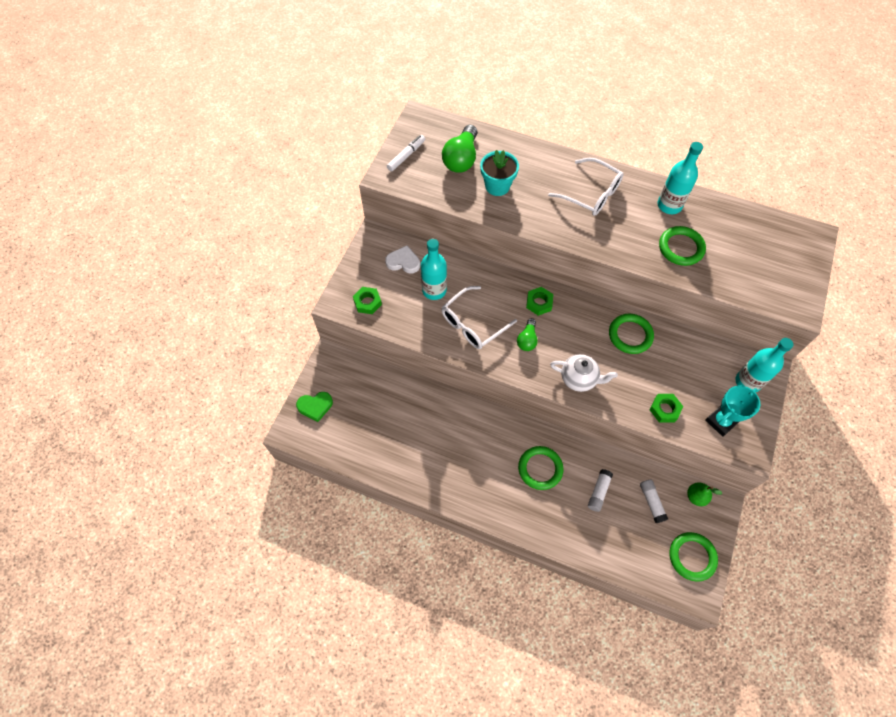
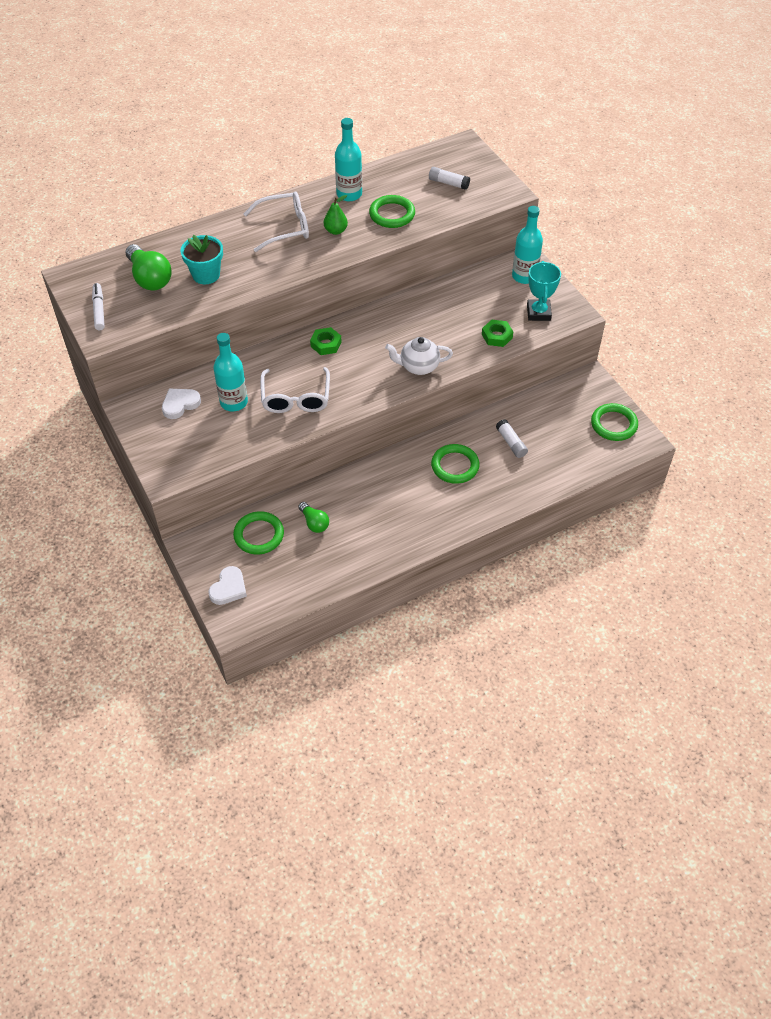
camera: 50 degrees left, 10 degrees down
(315, 406) = (229, 588): green heart -> white heart
(367, 302) = (190, 455): green nut -> none
(527, 340) = (350, 374): green light bulb -> green light bulb (314, 523)
(579, 379) = (418, 367): white teapot -> white teapot turned 150 degrees counterclockwise
(630, 335) = (416, 311): green ring -> green ring (259, 535)
(651, 502) = (550, 417): white glue stick -> white glue stick (448, 183)
(696, 496) = (571, 388): green pear -> green pear (336, 231)

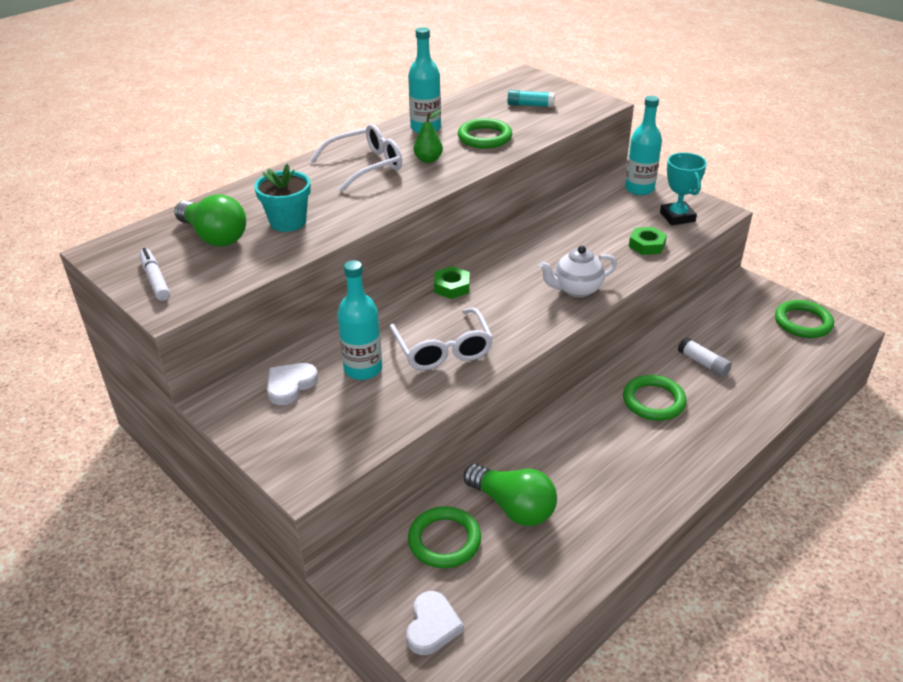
camera: 15 degrees left, 15 degrees down
(314, 523) = (513, 507): green light bulb -> green light bulb, size x1.72
(448, 183) = (530, 105): white glue stick -> turquoise glue stick

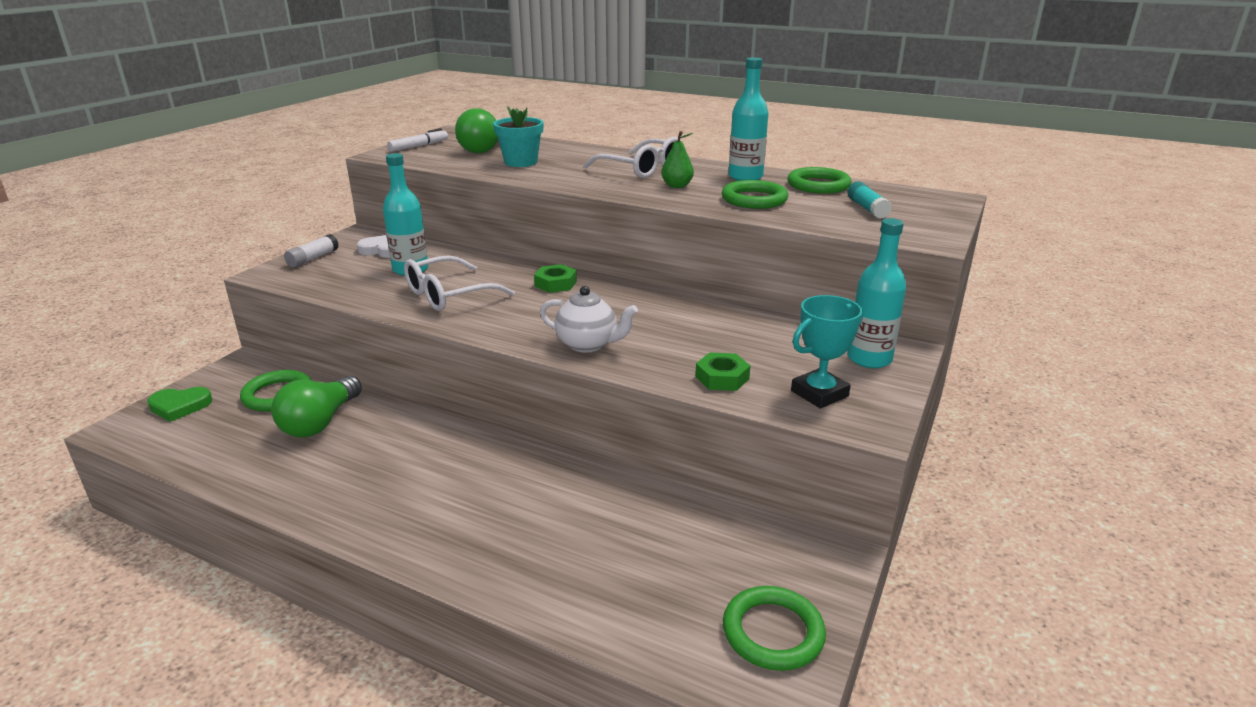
camera: 70 degrees right, 10 degrees down
(432, 626) = (180, 406): white heart -> green heart
(576, 289) = (588, 344): white teapot -> white teapot turned 150 degrees clockwise
(653, 401) = (508, 492): green ring -> green ring (818, 185)
(703, 363) = (605, 527): white glue stick -> white glue stick (313, 258)

